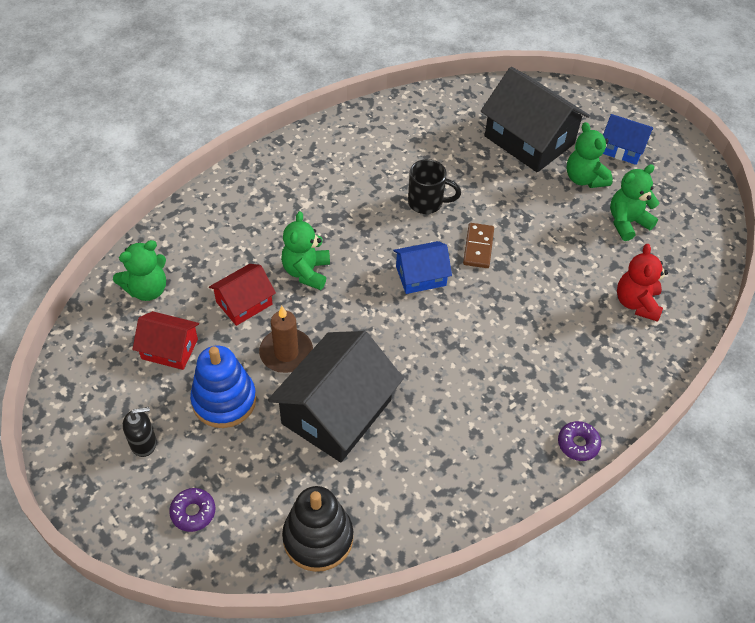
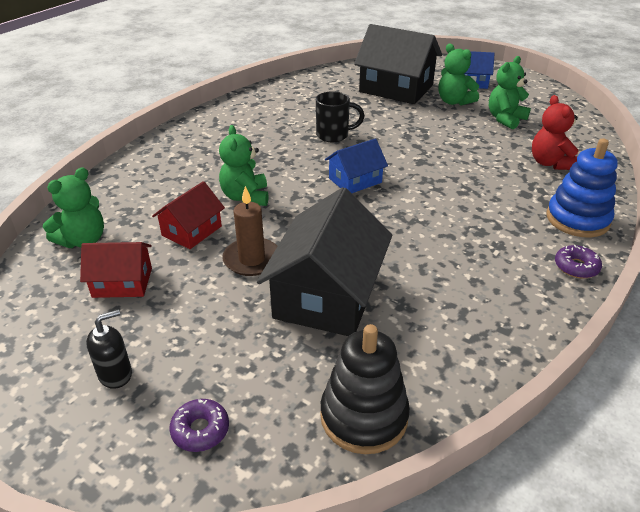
camera: 15 degrees left, 15 degrees down
(224, 400) = (199, 312): blue stacking toy -> blue stacking toy (577, 219)
(478, 247) = (394, 154): brown domino -> none

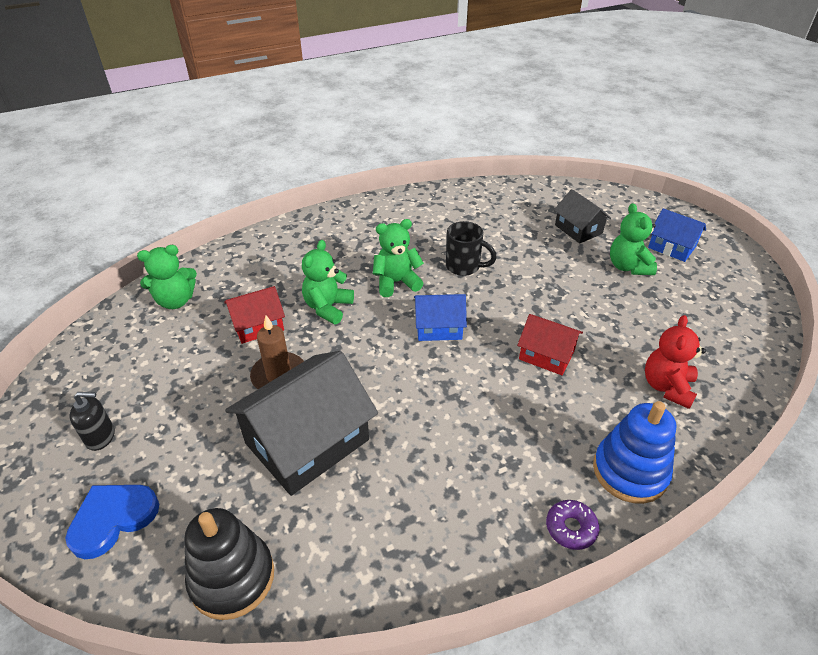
camera: 30 degrees right, 5 degrees up
(122, 282) = (170, 354): red house -> red house (546, 355)
(200, 430) = (113, 519): purple donut -> blue heart
(396, 88) = (578, 229): black house -> black house, size x0.54
(505, 119) = (667, 310): green teddy bear -> green teddy bear (396, 282)

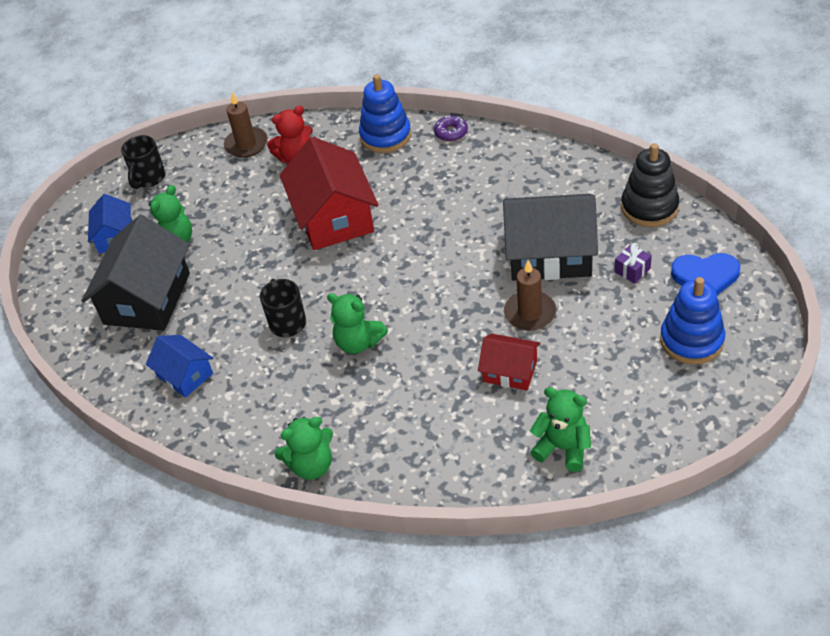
camera: 130 degrees left, 5 degrees up
(101, 437) = (691, 340): black soap dispenser -> blue stacking toy
(204, 476) = (632, 270): none -> purple gift
(328, 307) = (438, 353): green teddy bear -> green teddy bear (311, 465)
(438, 327) = (376, 281): blue house -> blue house (185, 375)
(546, 355) = (334, 217): red house -> red house, size x1.85
(578, 229) = (147, 298): black house -> black house, size x1.85
(729, 370) = (246, 144): none -> brown candle
(737, 294) = (149, 178): none -> black mug

